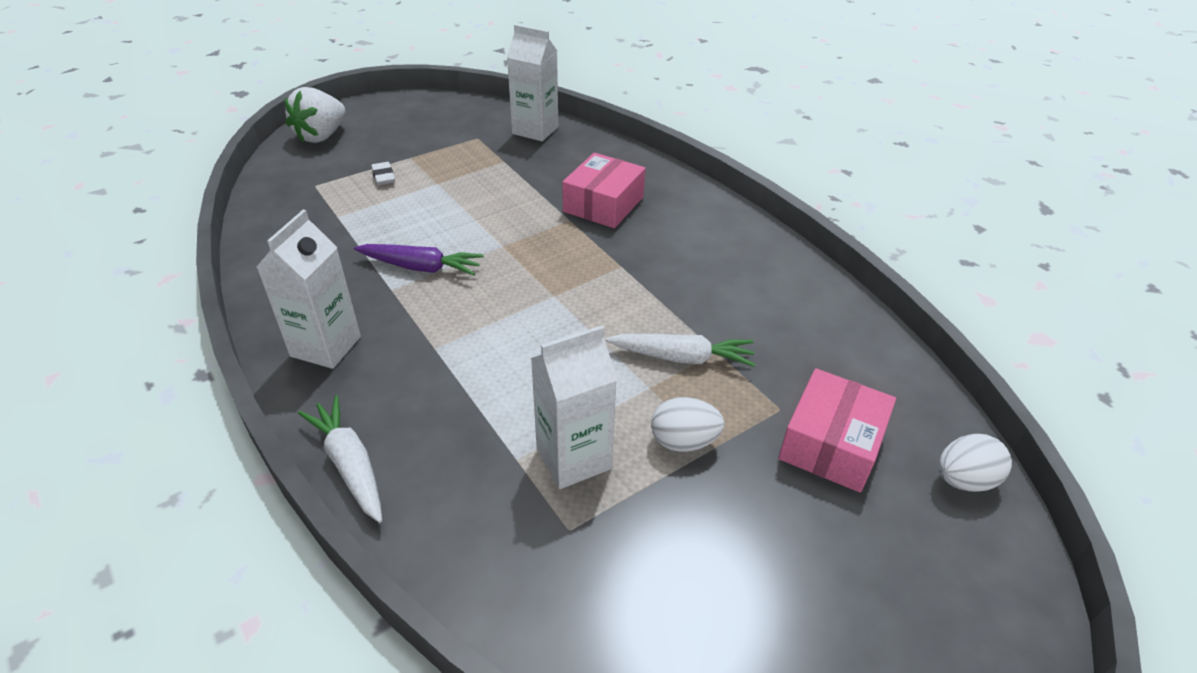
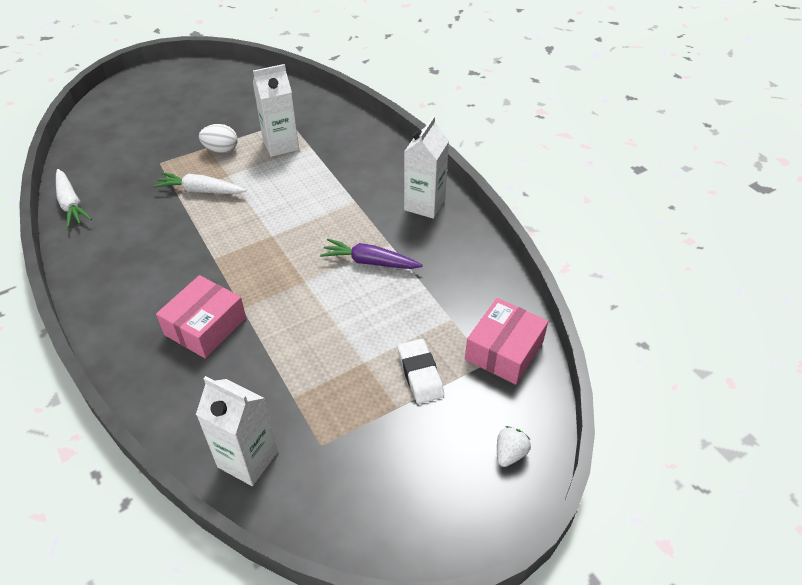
camera: 175 degrees left, 5 degrees up
(321, 136) = (510, 453): white strawberry -> white strawberry, size x0.53
(350, 464) = (394, 146): white carrot -> white carrot (71, 204)
(383, 176) = (420, 374): white eraser -> white eraser, size x1.57
(831, 444) = (144, 146): pink box -> pink box (504, 350)
(963, 480) = (91, 130): white egg -> none

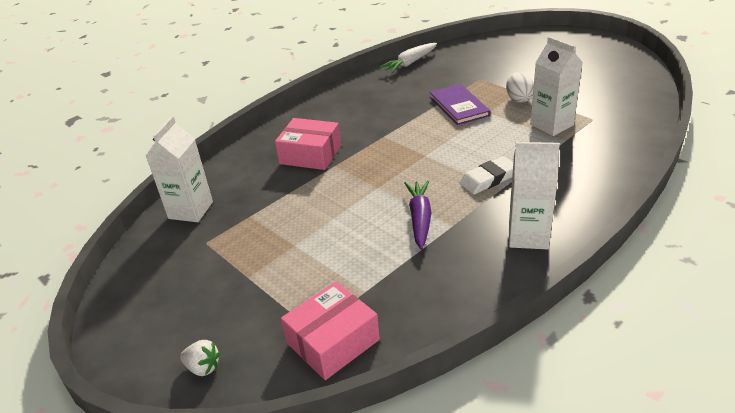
camera: 80 degrees right, 10 degrees down
(200, 191) = (459, 106): white carrot -> purple book
(420, 374) = (288, 283): white eraser -> white eraser (488, 179)
(504, 350) = (333, 341): pink box -> pink box turned 60 degrees counterclockwise

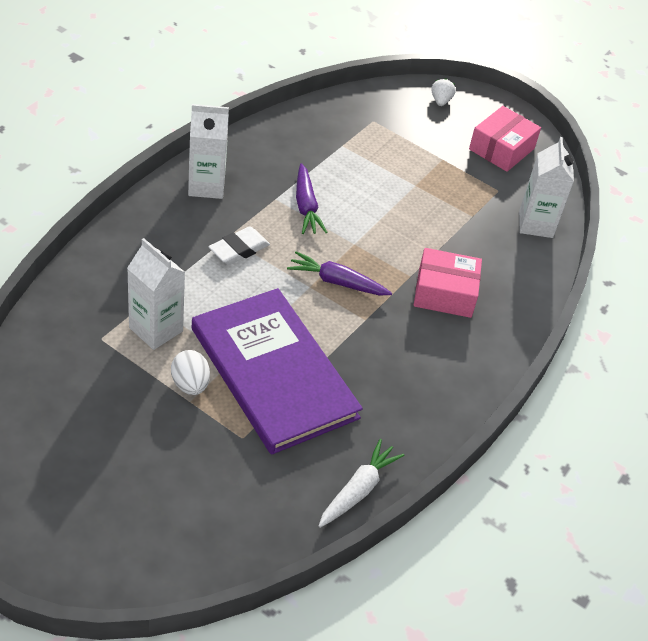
camera: 160 degrees right, 10 degrees up
(203, 367) = (440, 101): white strawberry -> white strawberry turned 90 degrees clockwise
(333, 341) = (356, 113): pink box -> pink box (501, 149)
(401, 158) = (337, 282): none -> purple carrot
(459, 106) = (273, 373): purple book -> purple book, size x2.01

